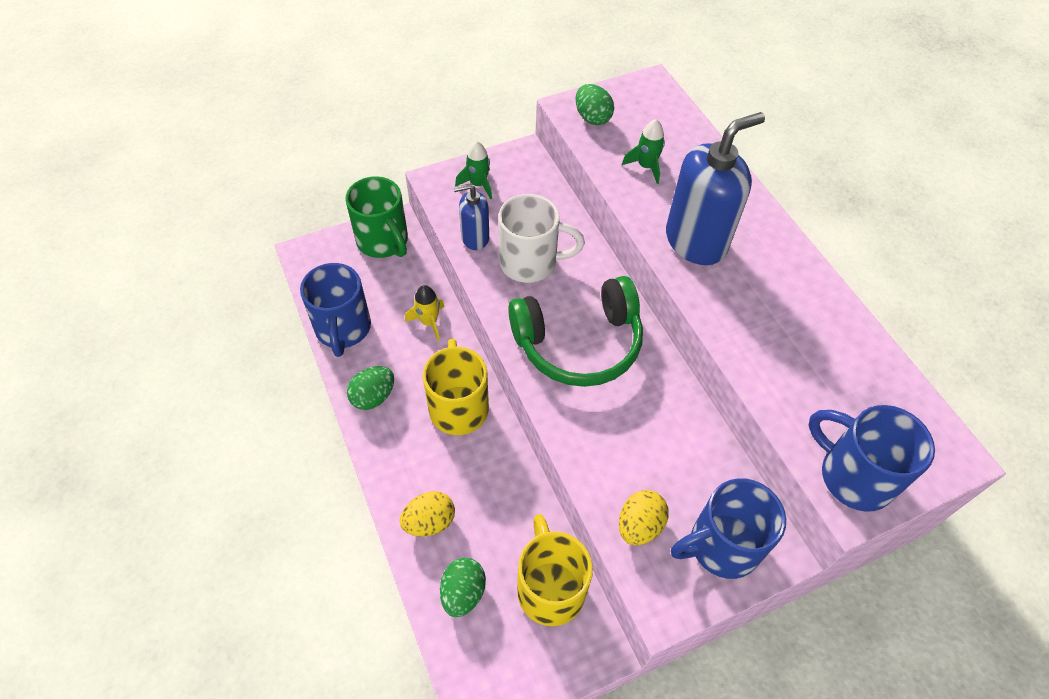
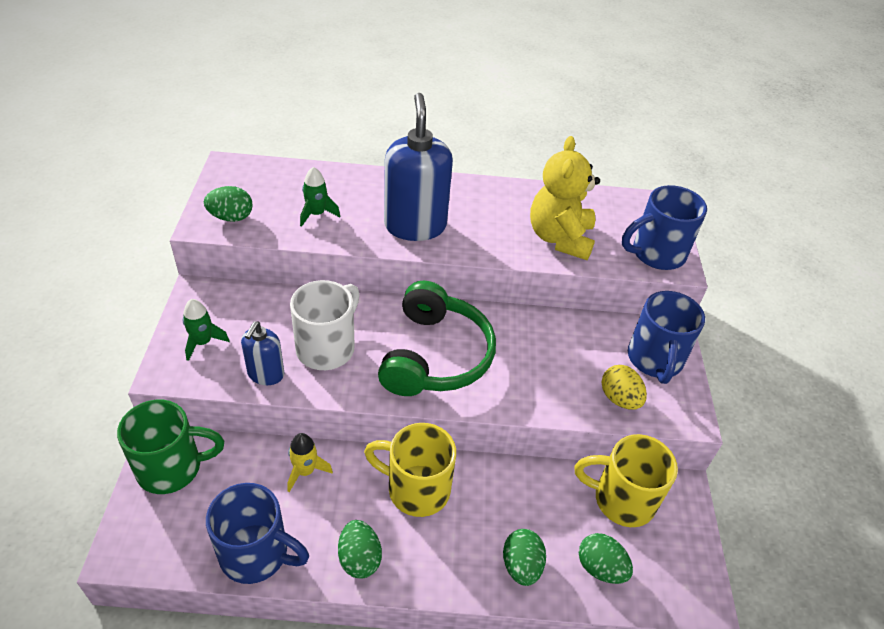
camera: 65 degrees left, 10 degrees down
(429, 522) = (521, 565): yellow egg -> green egg
(791, 369) = (560, 238): none -> yellow teddy bear

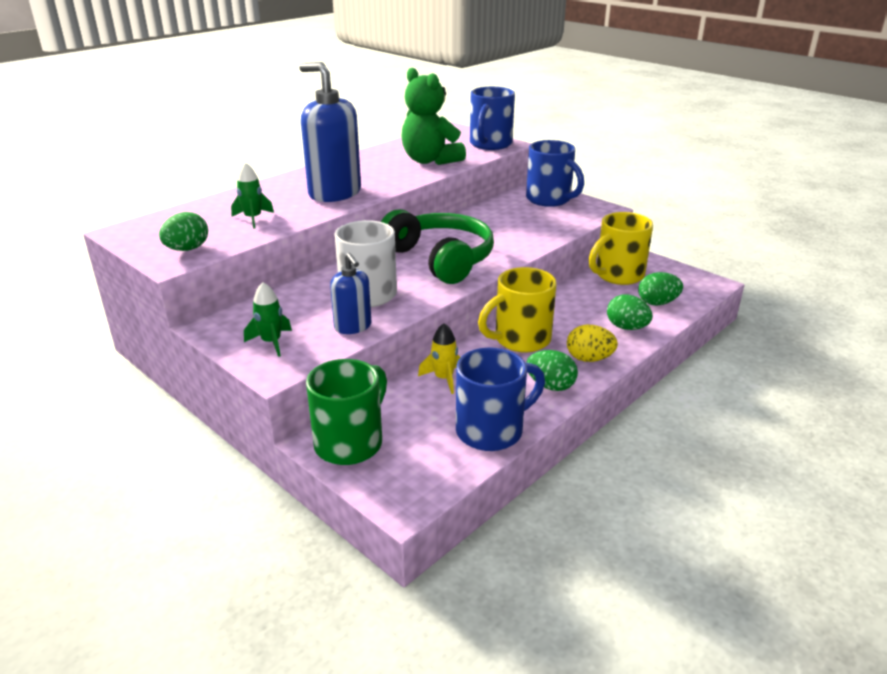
camera: 45 degrees left, 15 degrees down
(560, 238) = (430, 160): yellow teddy bear -> green teddy bear
(619, 399) = (563, 220): yellow egg -> yellow egg (589, 359)

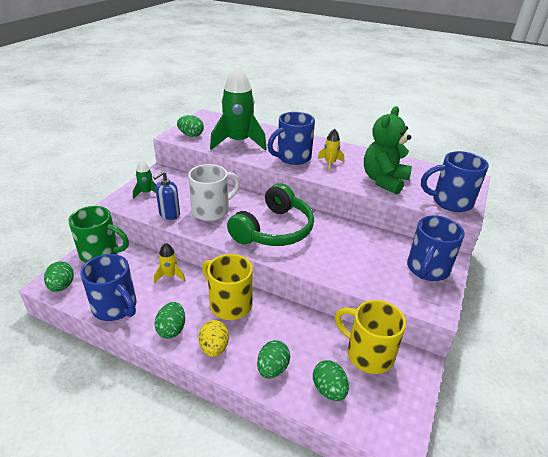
camera: 70 degrees right, 5 degrees up
(253, 219) = (238, 142): green rocket -> green rocket, size x2.17
(334, 193) = (292, 157): blue soap dispenser -> blue mug
(368, 177) = (330, 163): none -> yellow rocket
(417, 487) = (62, 286): none -> green egg

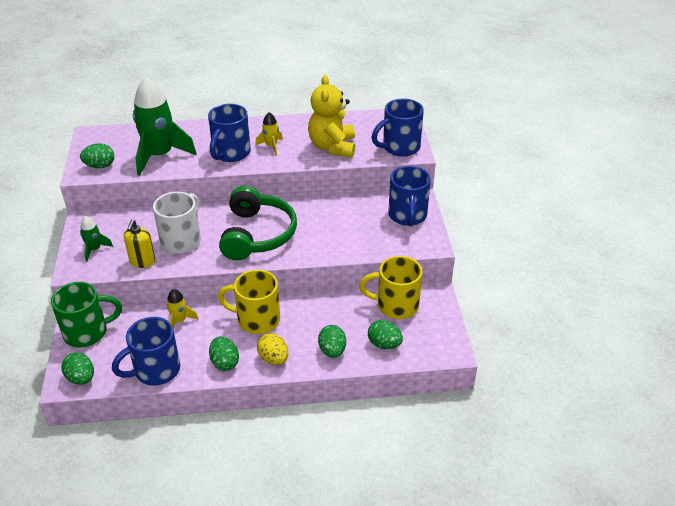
camera: 30 degrees left, 5 degrees up
(116, 307) = (155, 370): blue mug -> blue mug turned 135 degrees clockwise
(169, 214) = (142, 261): blue soap dispenser -> yellow soap dispenser
(384, 181) = (332, 147): green teddy bear -> yellow teddy bear

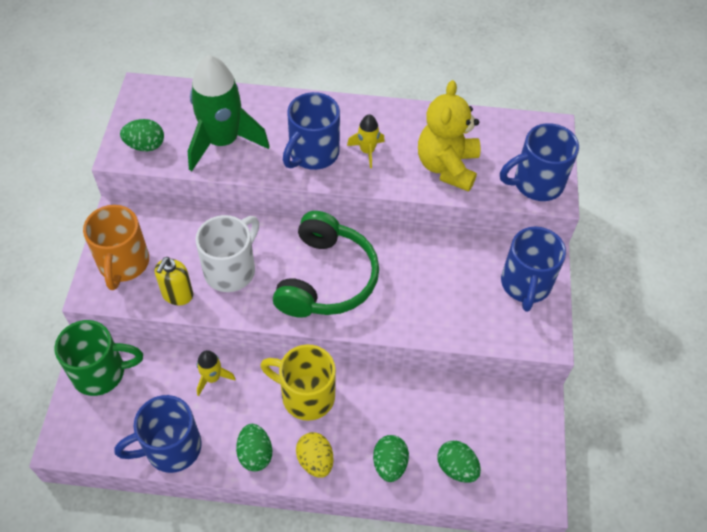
camera: 10 degrees right, 15 degrees up
(81, 378) = (83, 441): green egg -> none
(94, 249) = (123, 264): green rocket -> orange mug
(395, 305) = (483, 409): yellow mug -> none

